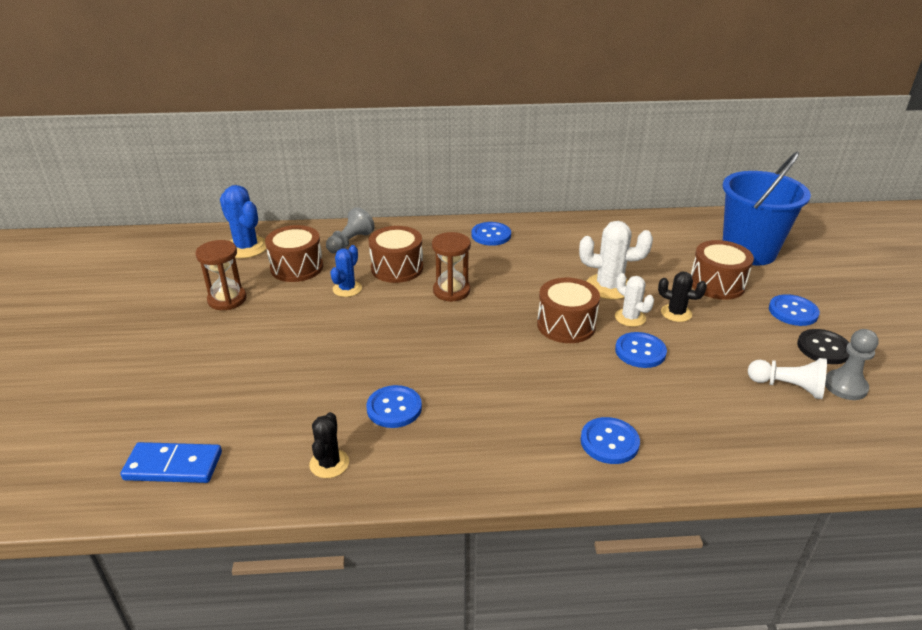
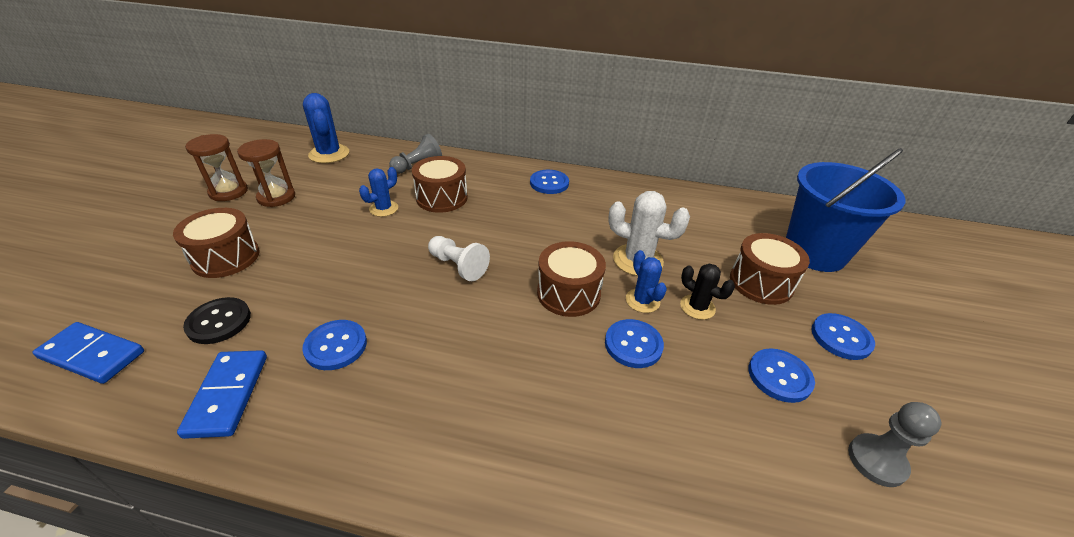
camera: 15 degrees right, 5 degrees up
(297, 267) = (356, 180): brown drum -> brown drum (226, 257)
(329, 463) = (227, 395): black cactus -> blue domino
(451, 291) = (476, 231): brown hourglass -> brown hourglass (228, 192)
(609, 442) = (535, 456): blue button -> blue button (779, 376)
(630, 318) = (642, 301): white cactus -> blue cactus
(787, 387) = (796, 440): white pawn -> white pawn (458, 266)
(823, 348) = (864, 396): black button -> black button (219, 322)

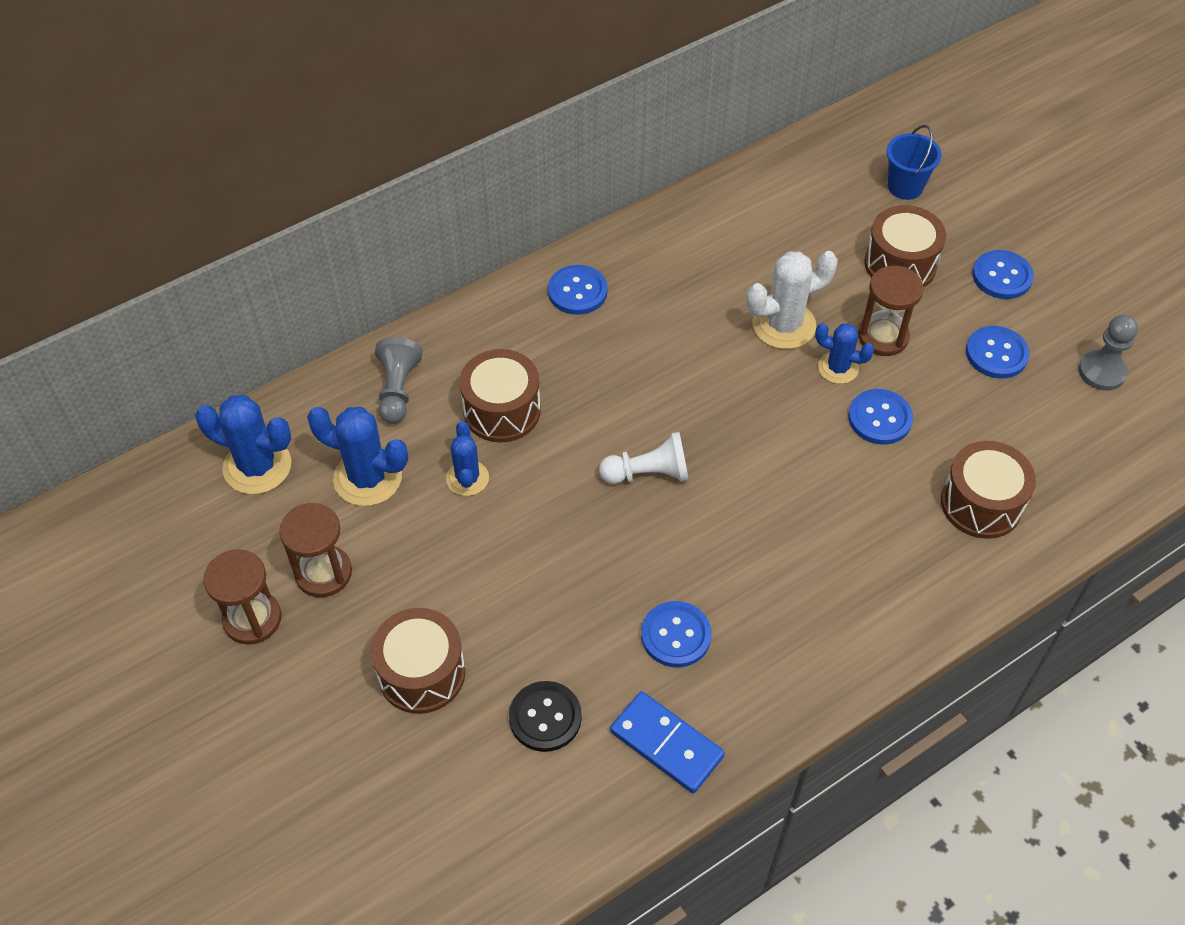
camera: 45 degrees left, 15 degrees up
(92, 355) = (500, 840): blue domino -> none
(352, 182) = (367, 478): none -> blue cactus
(568, 293) = (775, 414): brown drum -> brown drum (981, 503)
(697, 307) = (883, 336): black cactus -> brown hourglass
(814, 252) = (905, 187): blue bucket -> blue bucket, size x0.49

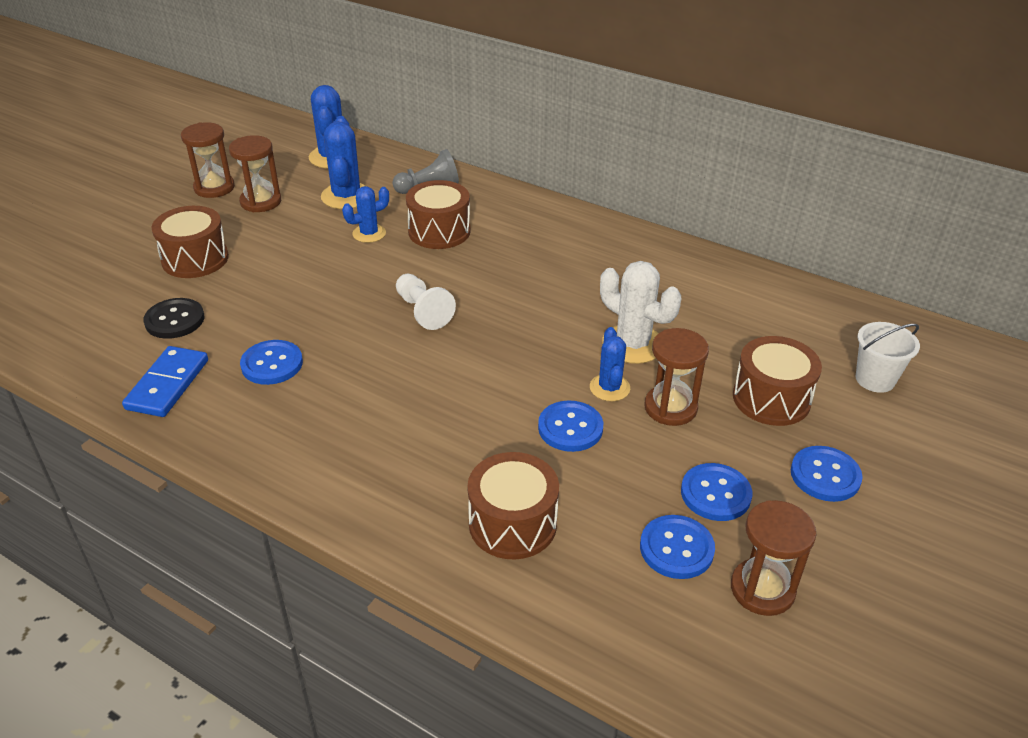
camera: 65 degrees right, 15 degrees down
(577, 291) = (578, 234): blue button -> blue button (676, 548)
(905, 187) = (875, 379): blue bucket -> white bucket
(1102, 372) = (762, 589): grey pawn -> brown hourglass

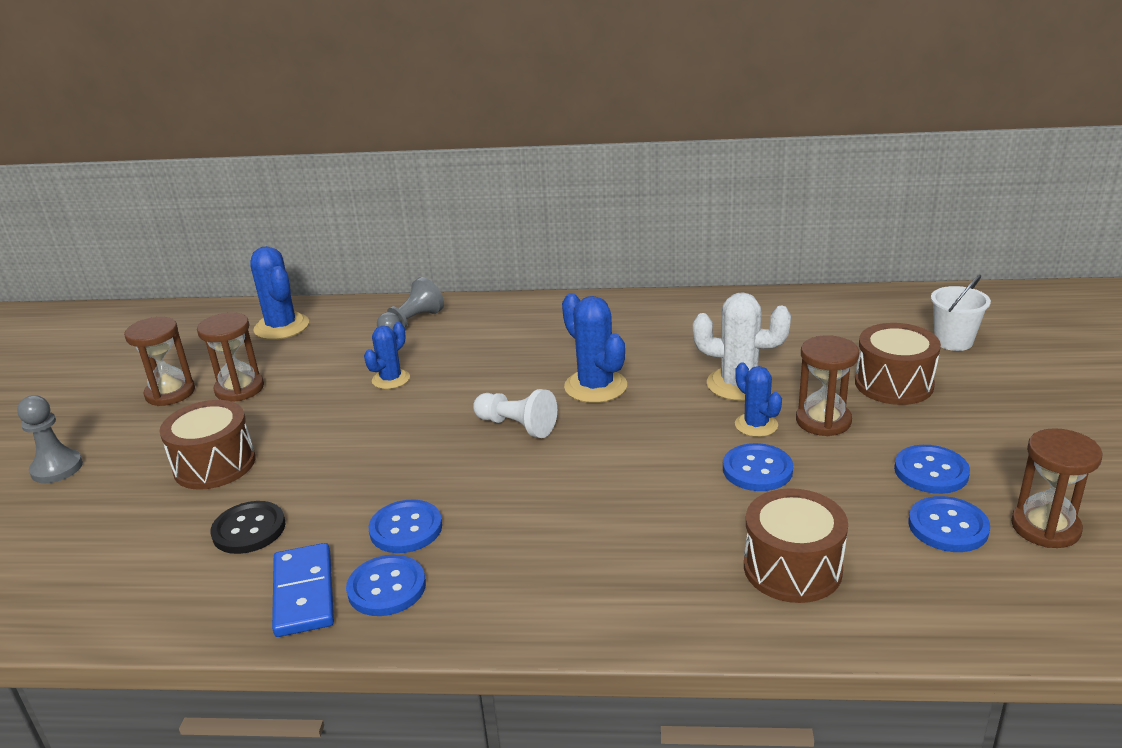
camera: 25 degrees left, 10 degrees down
(101, 222) = (57, 468): none -> grey pawn
(346, 196) = (332, 355): blue cactus -> blue cactus (595, 386)
(439, 231) = (462, 355): brown drum -> none
(825, 475) = (995, 424): blue button -> blue button (386, 588)

